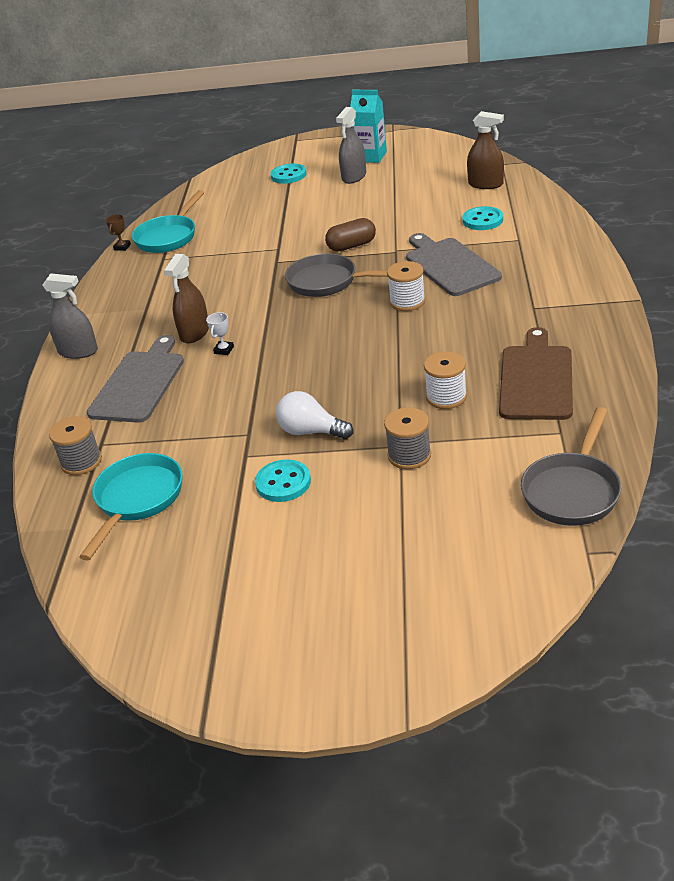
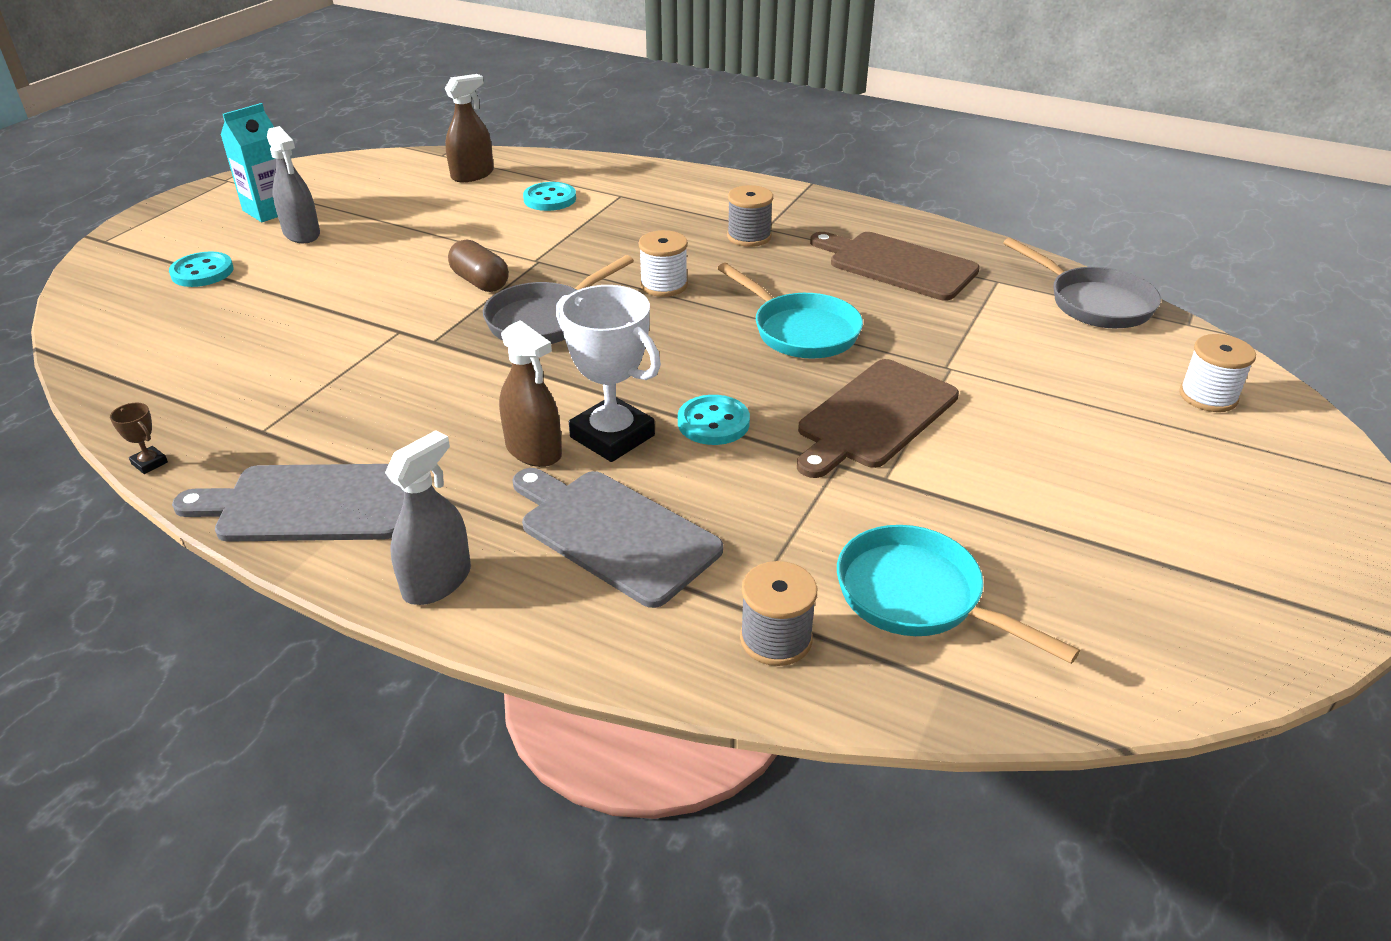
camera: 70 degrees left, 0 degrees up
(169, 237) = (200, 410): turquoise pan -> turquoise pan (800, 331)
(224, 350) = (612, 436): white trophy -> white trophy, size x2.46
(283, 483) = (965, 463): turquoise button -> turquoise button (713, 423)
(311, 431) = (874, 417): white light bulb -> brown cutting board
(351, 246) = (480, 282): brown capsule -> brown capsule turned 45 degrees counterclockwise
(409, 455) = (974, 367): grey spool -> grey spool (749, 237)
(446, 397) = (883, 317): white spool -> white spool (1208, 396)
(449, 265) = (619, 242): grey cutting board -> grey cutting board (310, 504)

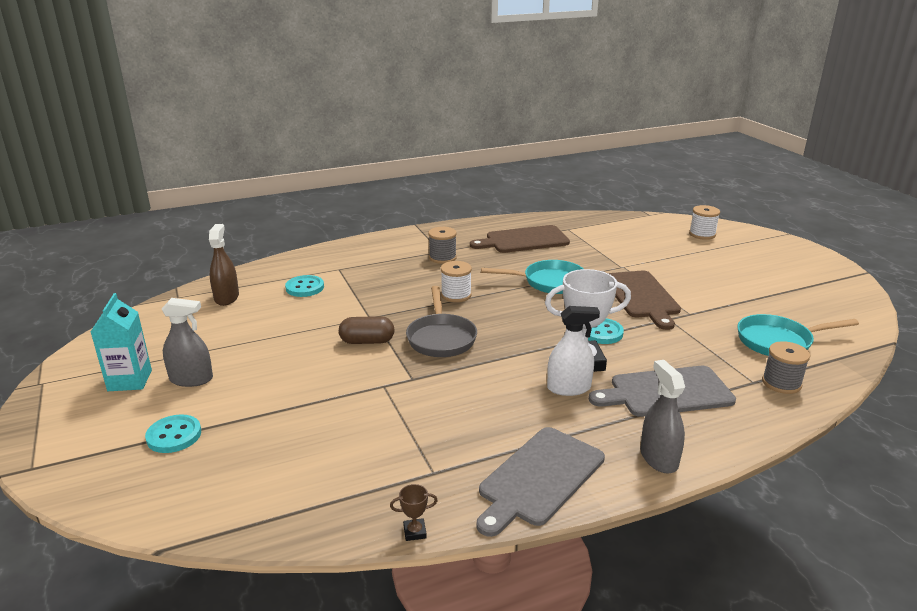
camera: 50 degrees left, 10 degrees down
(533, 450) = (568, 388): brown spray bottle -> white spray bottle
(1093, 303) = (611, 221): grey pan -> none

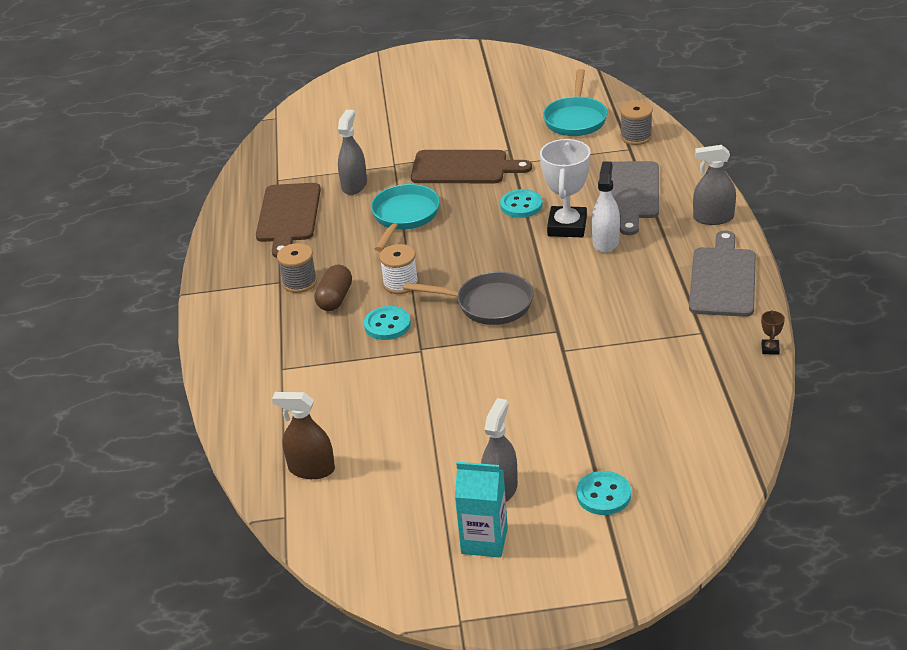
camera: 70 degrees left, 10 degrees up
(305, 288) = (319, 399): turquoise button -> turquoise button (387, 325)
(367, 341) = (473, 355): brown capsule -> brown capsule (335, 298)
(539, 478) = (722, 279): grey cutting board -> grey cutting board turned 135 degrees counterclockwise
(580, 256) = (354, 185): none -> grey spray bottle
(702, 234) = (348, 99): white spool -> none

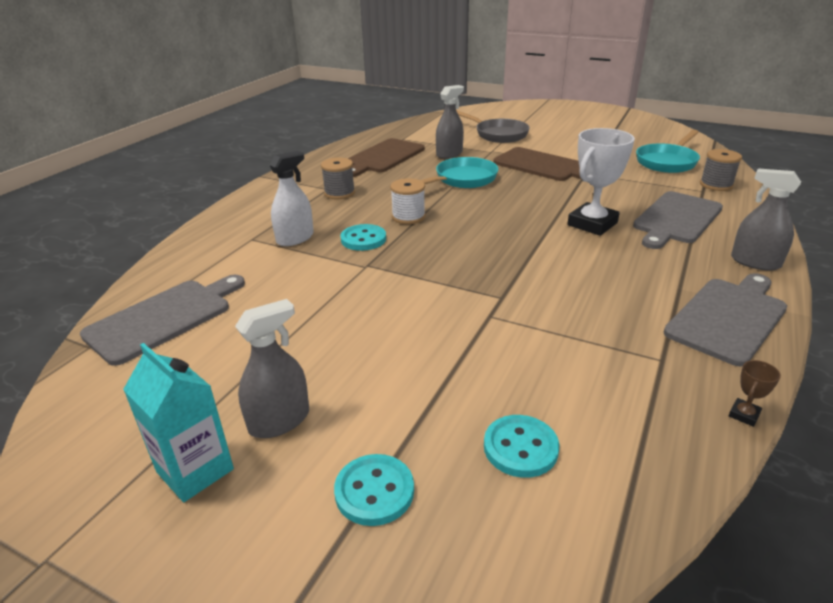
camera: 30 degrees right, 5 degrees down
(311, 469) = (164, 318): brown spray bottle -> grey cutting board
(335, 298) = (349, 210): brown capsule -> none
(488, 304) = (461, 254): grey pan -> grey pan (498, 134)
(521, 205) = (565, 199): turquoise button -> turquoise button (520, 448)
(605, 242) = (619, 245): white spray bottle -> white spray bottle (295, 238)

